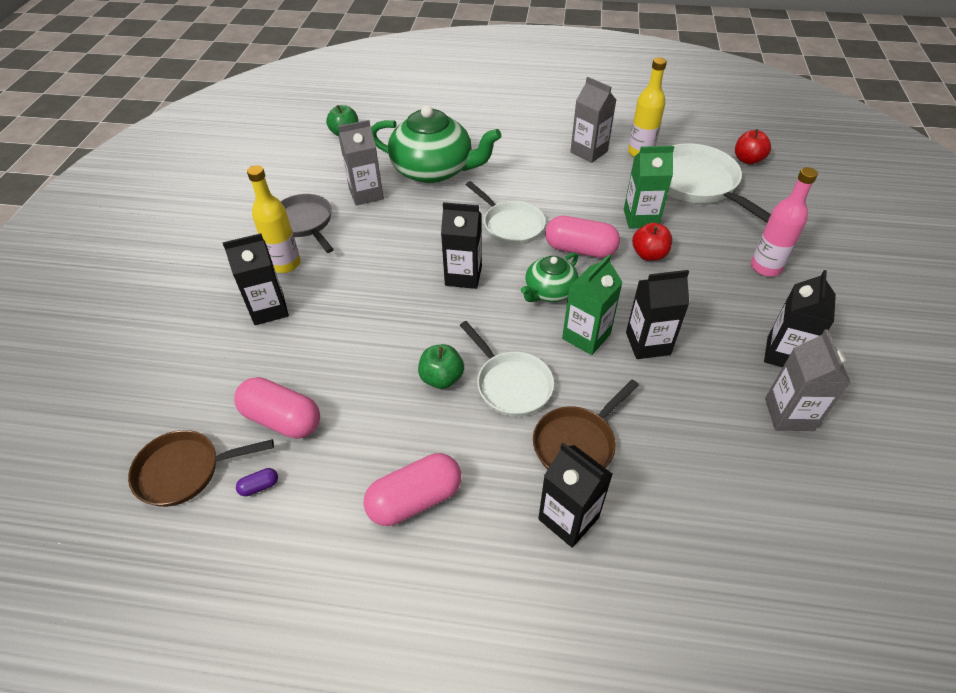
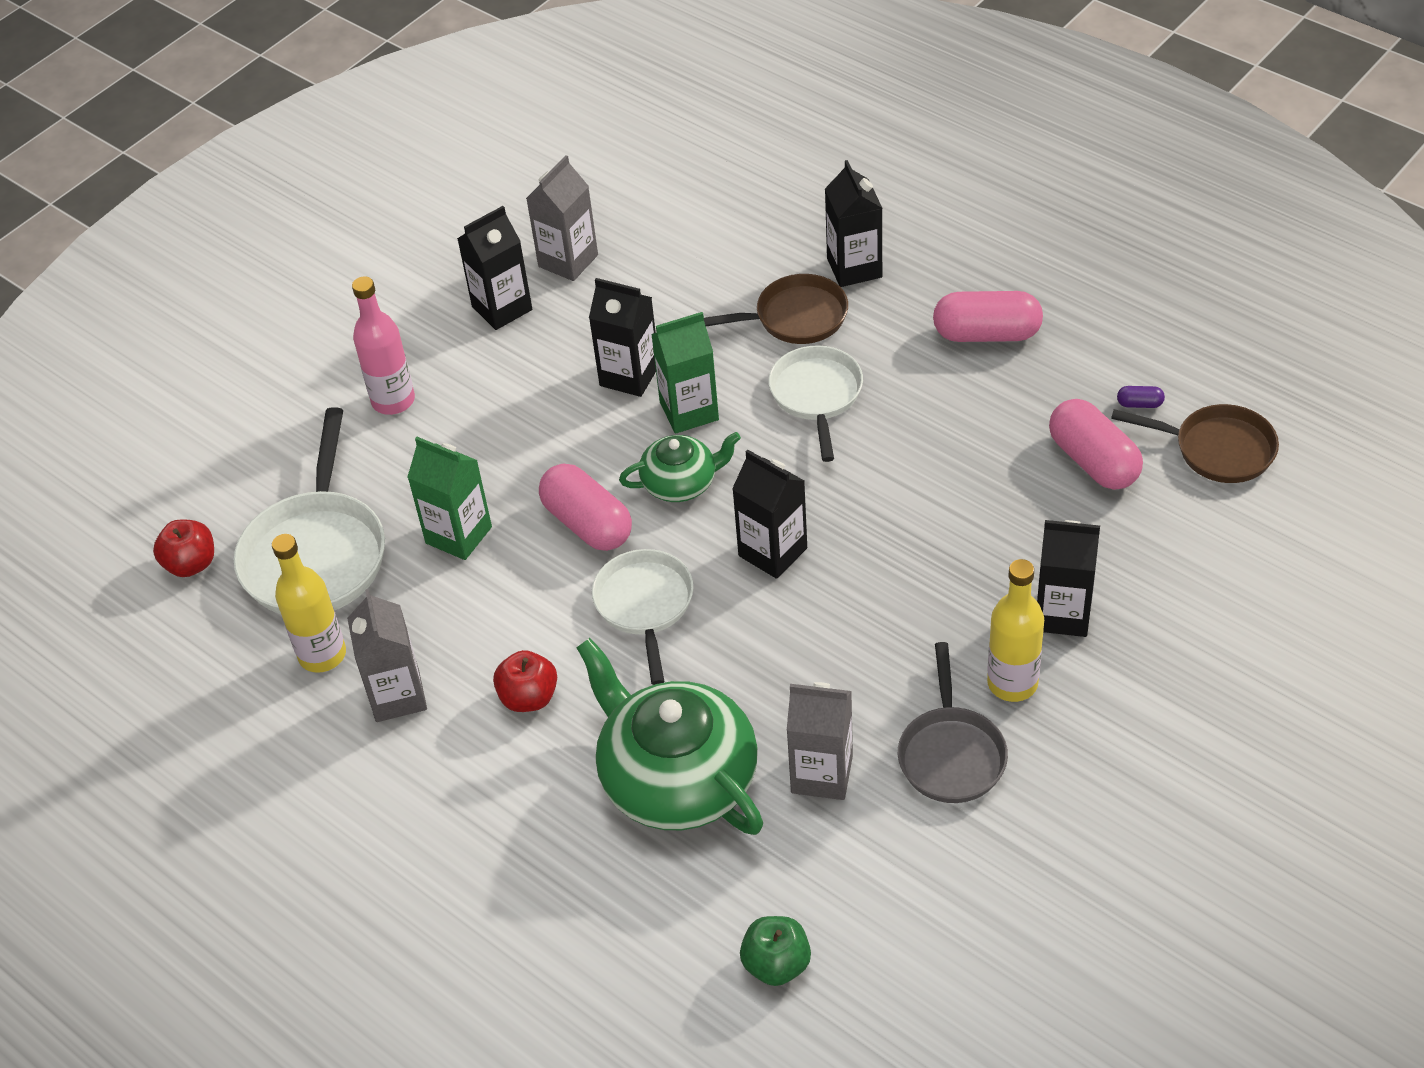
camera: 145 degrees left, 0 degrees up
(442, 378) = (889, 433): green apple -> none
(649, 254) = (509, 477): red apple -> red apple (529, 697)

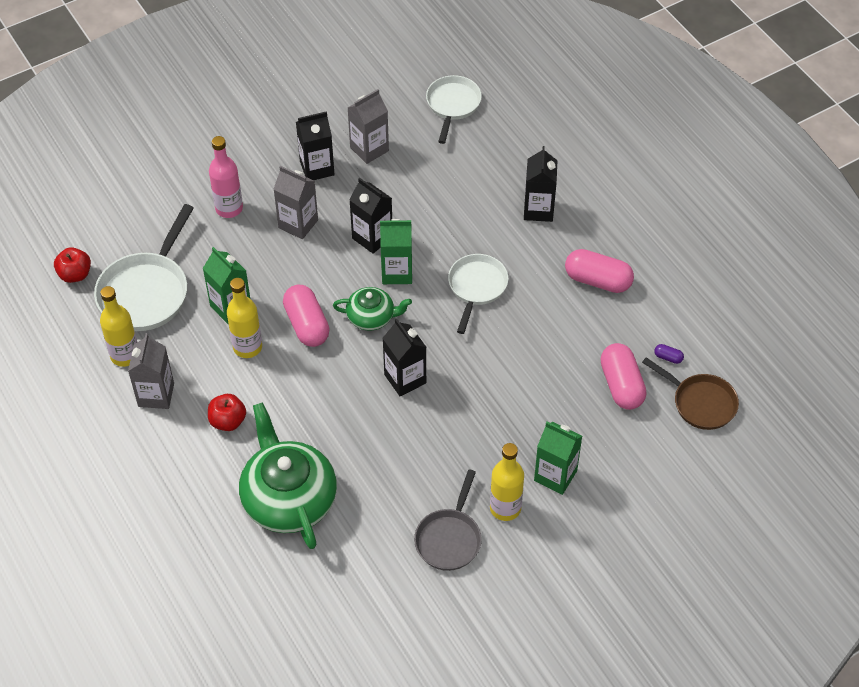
camera: 15 degrees right, 5 degrees up
(511, 583) = (247, 347): none -> yellow bottle
(645, 606) = (317, 387): white pan -> white pan (453, 105)
(776, 964) = (295, 626): green apple -> none
(795, 318) = (487, 231): brown pan -> none
(822, 774) = (371, 525): grey carton -> grey carton (298, 224)
(1062, 614) = (555, 475): black carton -> green carton

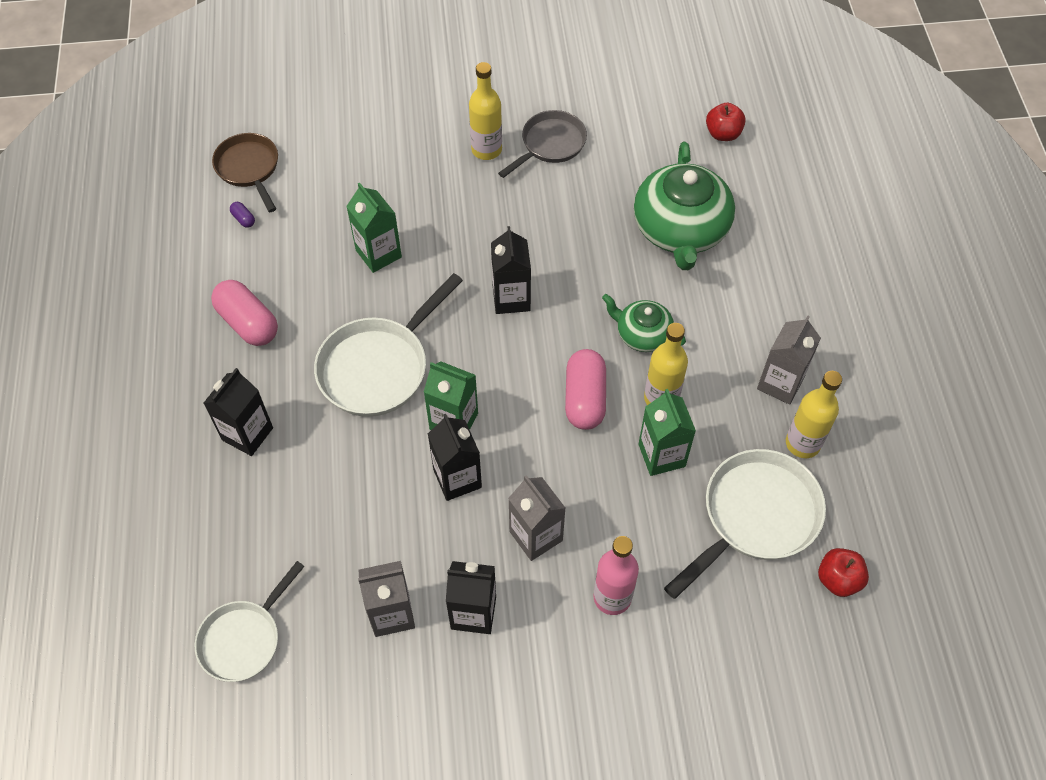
camera: 155 degrees left, 5 degrees up
(228, 421) = (712, 325): red apple -> red apple (723, 134)
(371, 317) = (510, 379): green teapot -> green teapot (642, 334)
(476, 287) = (378, 367): white pan -> white pan, size x1.52
(555, 475) = (425, 158): green carton -> green carton (378, 254)
(621, 385) = (307, 211): pink capsule -> none

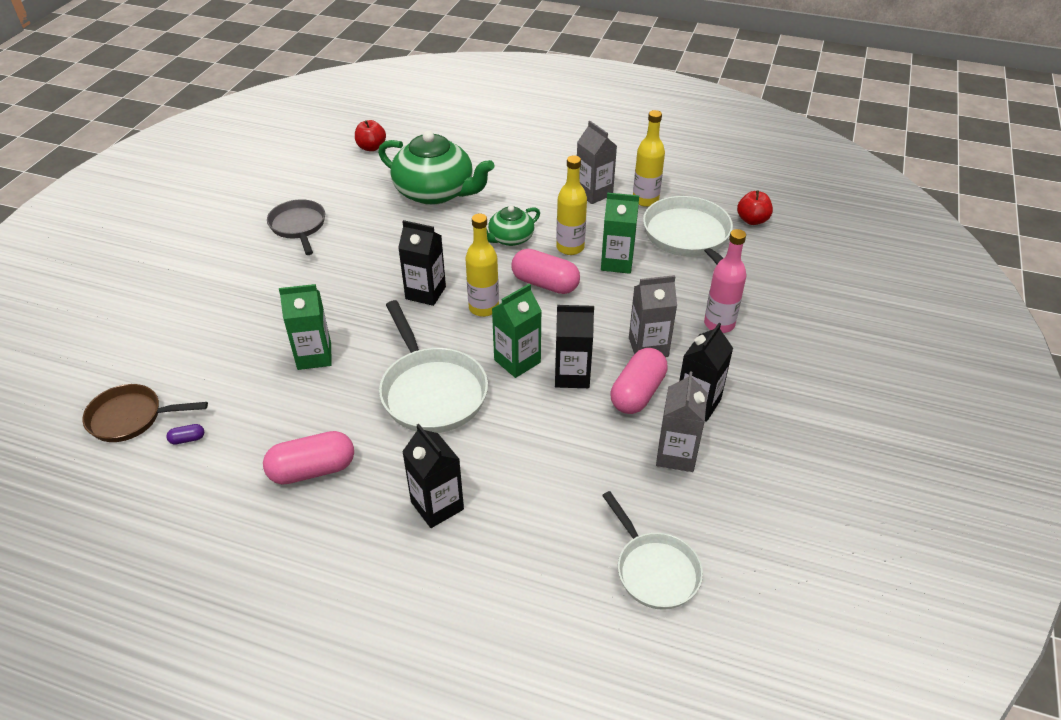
camera: 65 degrees left, 15 degrees down
(461, 549) = (637, 393): none -> pink capsule
(486, 150) = (269, 261): yellow bottle -> yellow bottle (483, 308)

